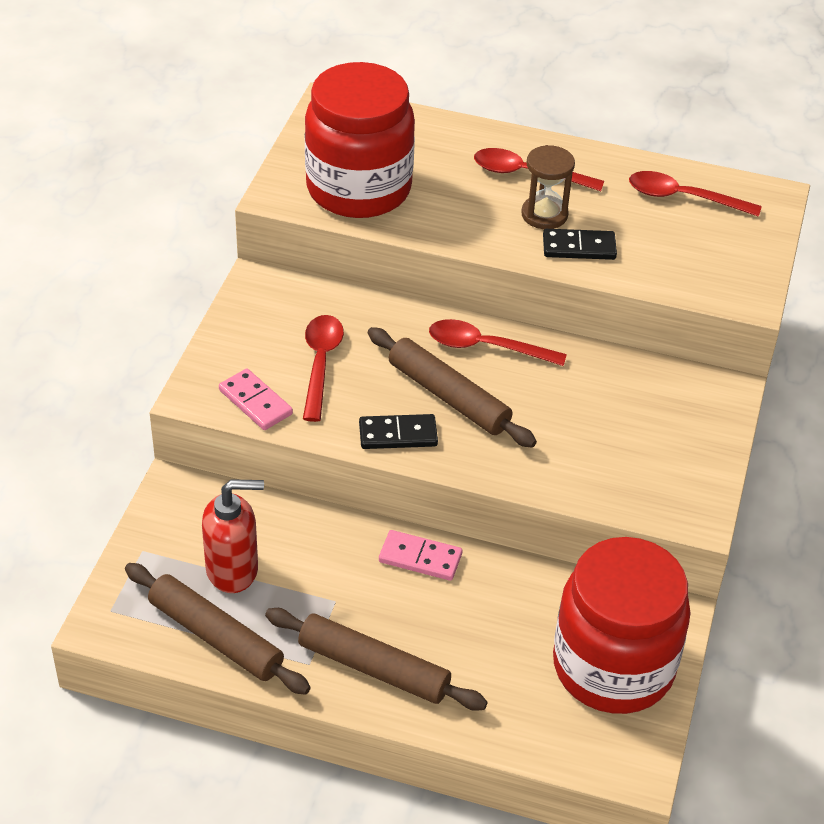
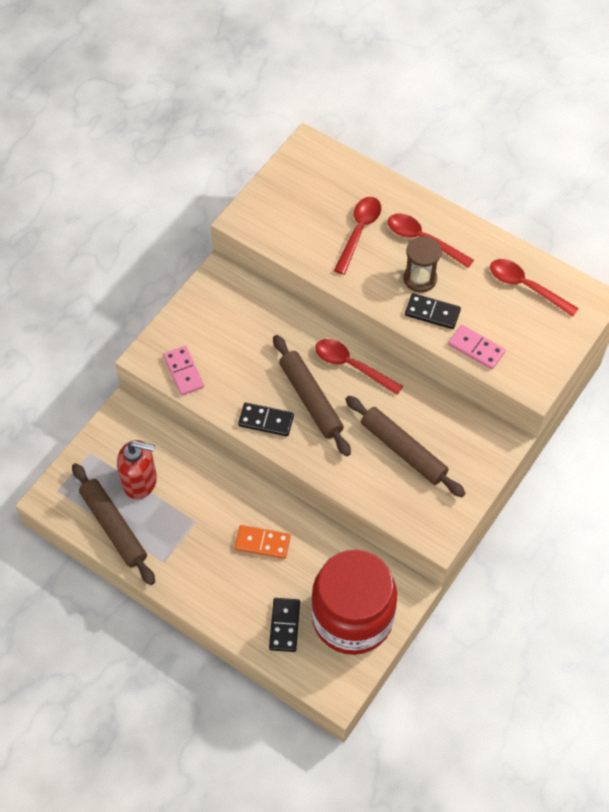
camera: 20 degrees right, 15 degrees up
(320, 363) = (236, 352): red spoon -> red spoon (359, 231)
(359, 189) = (300, 226): red jar -> none
(373, 668) = (202, 576): brown rolling pin -> brown rolling pin (403, 450)
(420, 558) = (260, 505): pink domino -> pink domino (476, 348)
(443, 604) = (262, 543): none -> orange domino
(522, 702) = (284, 625): none -> black domino

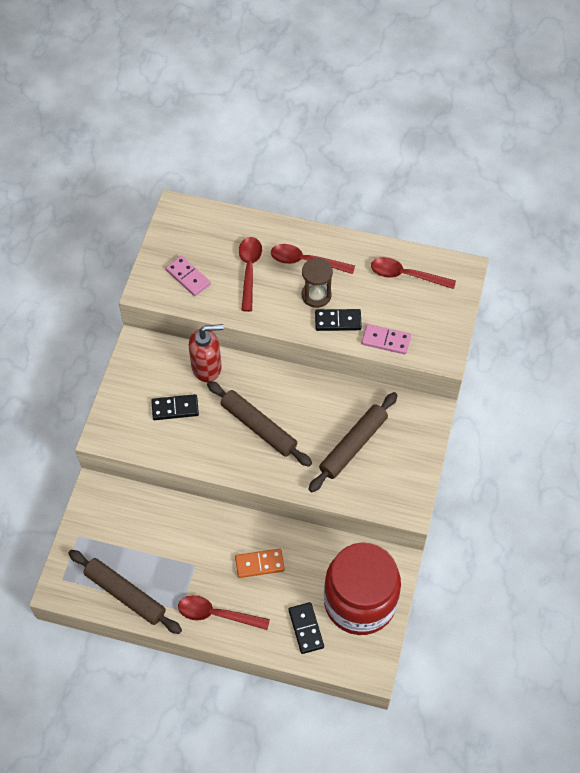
camera: 20 degrees left, 0 degrees up
(140, 482) = (133, 546): red soap dispenser -> red soap dispenser (207, 367)
(183, 372) = (139, 438): pink domino -> pink domino (188, 277)
(266, 421) = (228, 458): black domino -> black domino (175, 408)
(351, 366) = (281, 387): red spoon -> red spoon (216, 614)
(403, 450) = (353, 445): brown rolling pin -> brown rolling pin turned 75 degrees counterclockwise

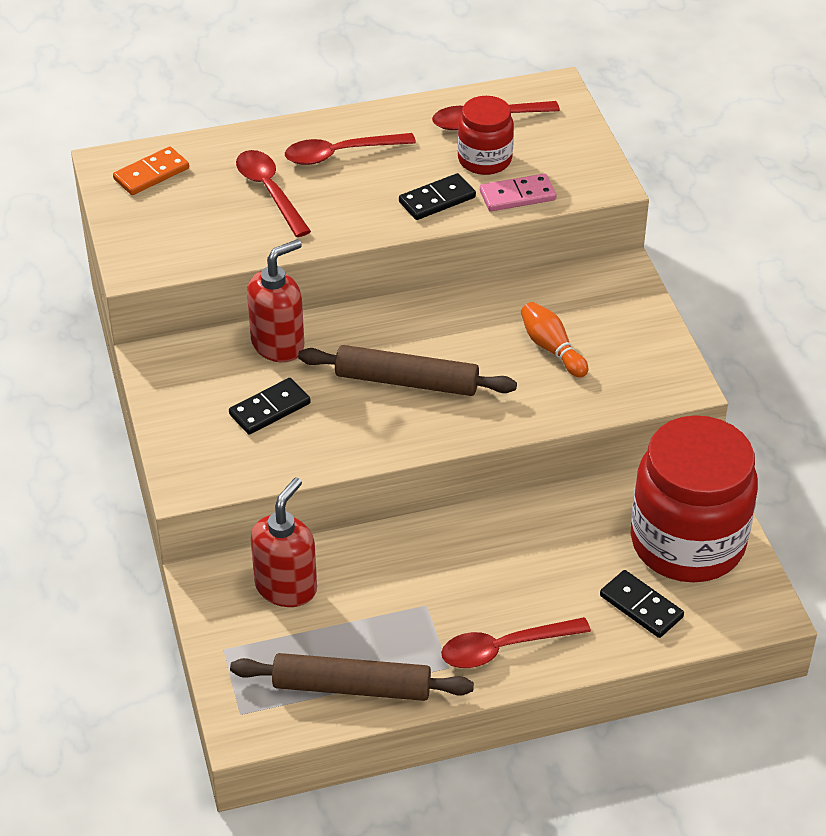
camera: 30 degrees left, 15 degrees down
(132, 515) = (286, 587): none -> red soap dispenser
(188, 277) = (187, 230): pink domino -> none
(259, 564) = (517, 562): orange domino -> orange domino (151, 174)
(316, 295) = (384, 184): brown hourglass -> none
(353, 445) = (551, 348): brown rolling pin -> orange bowling pin
(385, 304) = (484, 160): none -> red jar

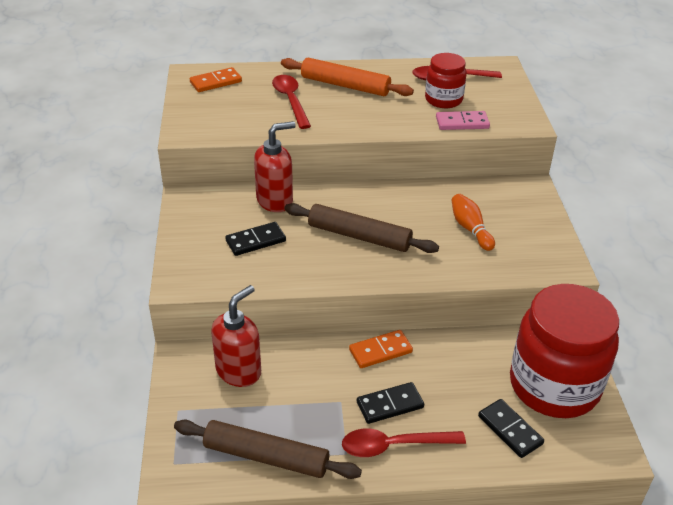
camera: 10 degrees right, 5 degrees down
(340, 154) = (345, 85): red spoon -> orange rolling pin
(437, 200) = (404, 119): black domino -> black domino (390, 405)
(461, 532) = (380, 351): none -> orange domino

